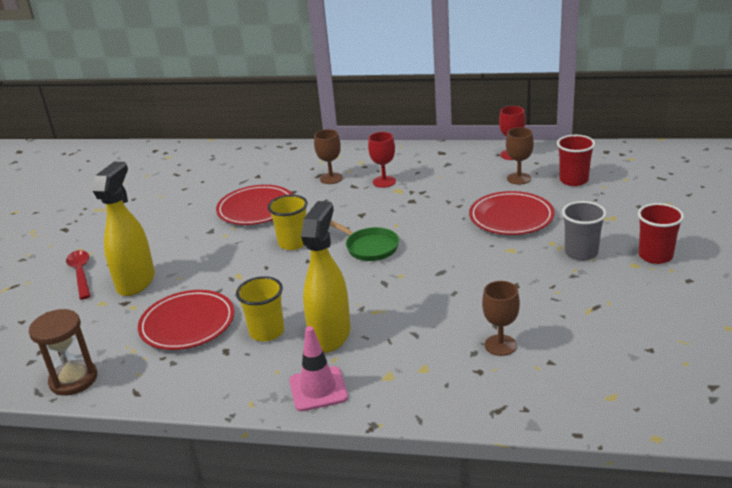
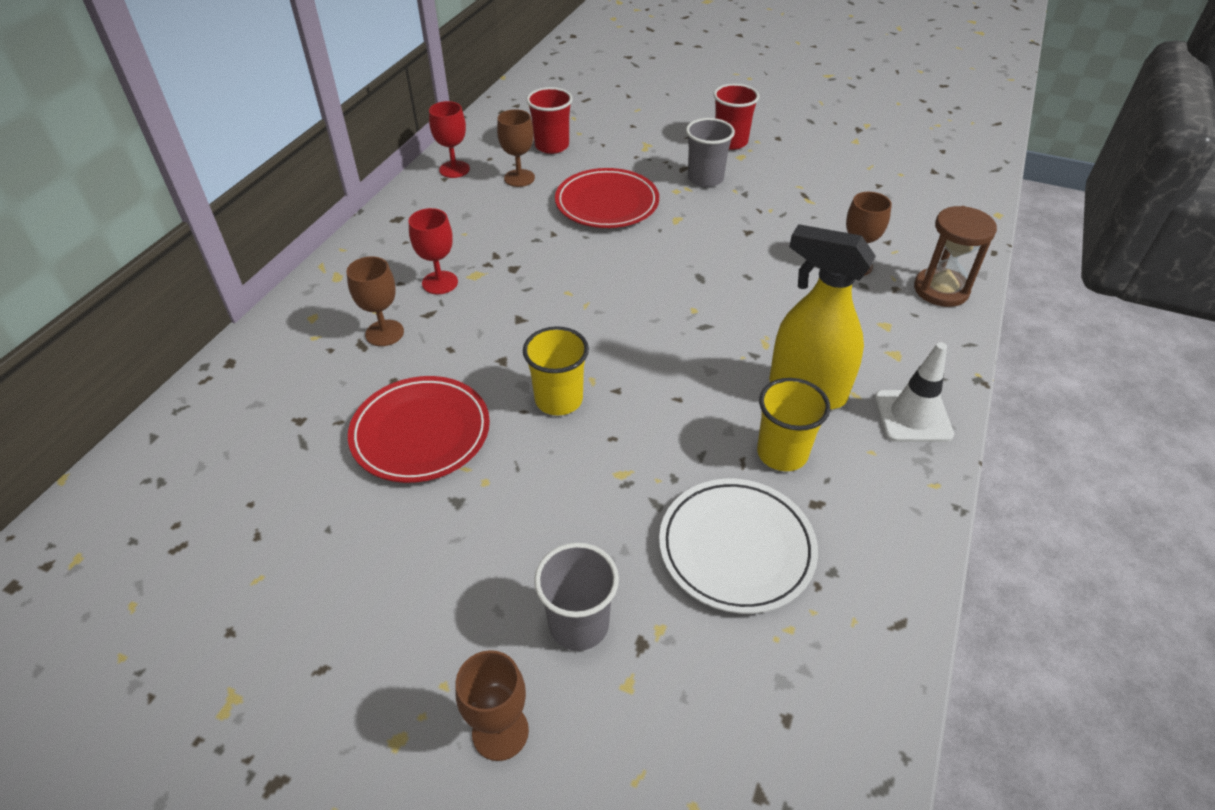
camera: 80 degrees left, 15 degrees up
(73, 380) = (856, 724): brown hourglass -> brown hourglass (941, 290)
(81, 273) = (500, 732): red spoon -> brown goblet
(136, 282) = (579, 624): yellow spray bottle -> grey cup
(187, 324) = (736, 548): red plate -> white plate
(318, 389) = (912, 416): pink traffic cone -> white traffic cone
(369, 247) = (613, 325): green pan -> none

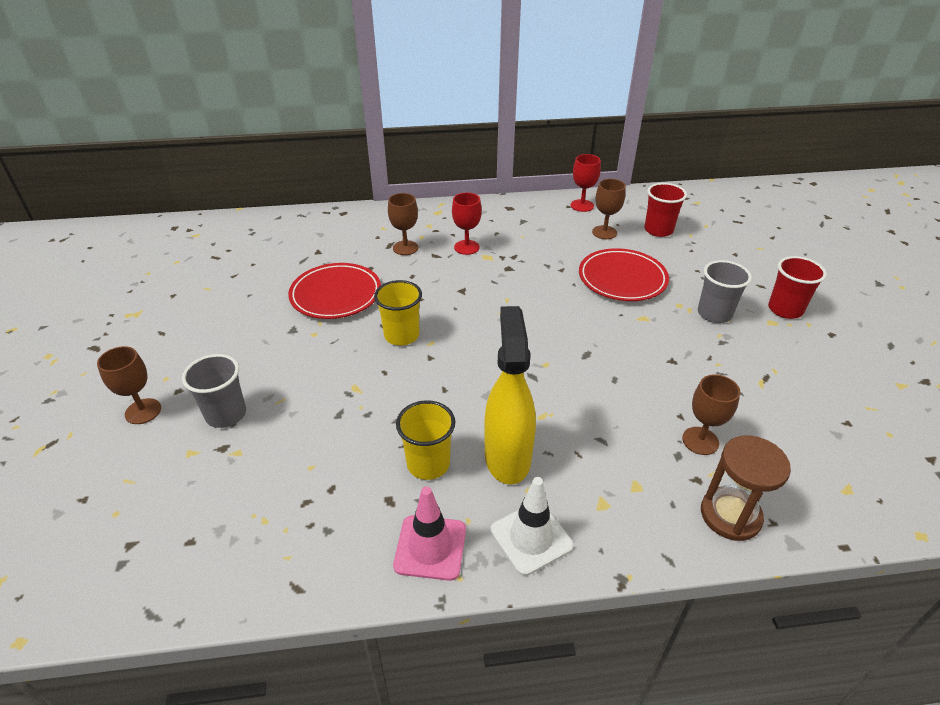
camera: 60 degrees right, 5 degrees down
(736, 548) = (321, 468): white plate -> none
(893, 493) = (430, 547): none -> pink traffic cone

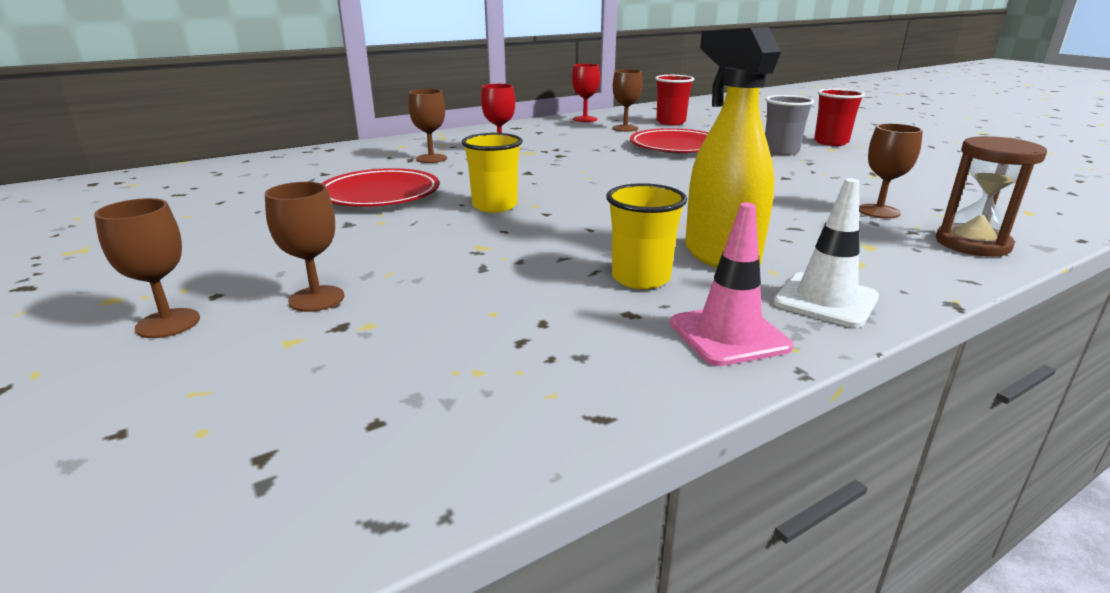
camera: 25 degrees left, 15 degrees down
(226, 414) = (316, 299): grey cup -> brown goblet

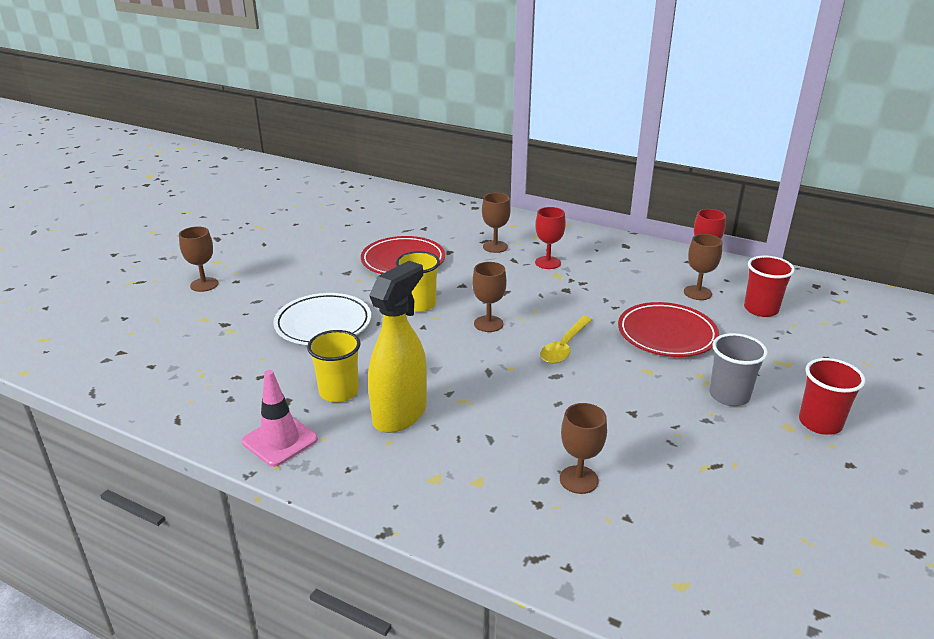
camera: 60 degrees right, 5 degrees up
(316, 299) = (247, 306): brown goblet -> brown goblet (488, 324)
(458, 258) = (323, 324): none -> white plate
(659, 174) = (564, 347): none -> yellow spoon
(825, 300) = (353, 471): white traffic cone -> none
(972, 244) = (534, 541): brown hourglass -> none

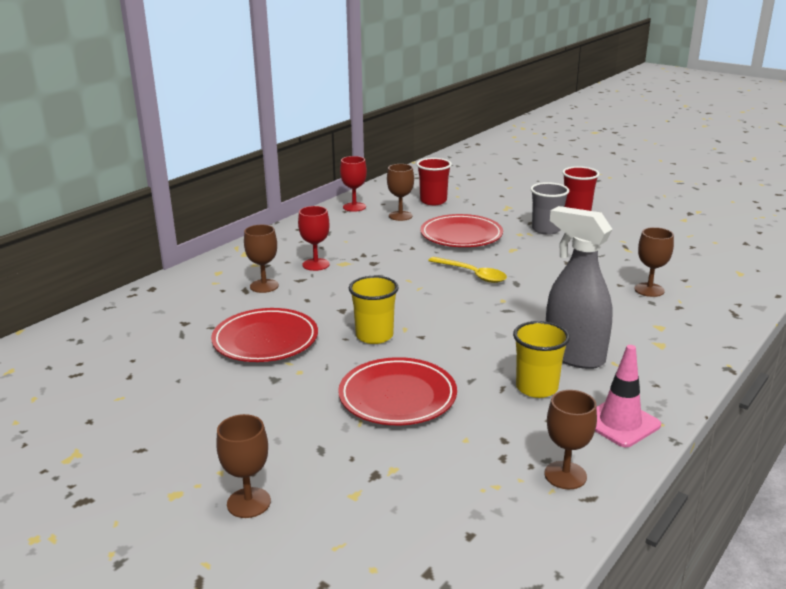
camera: 80 degrees left, 5 degrees down
(323, 324) = (397, 396): white plate -> red plate
(400, 414) = (573, 355): yellow spray bottle -> grey spray bottle
(488, 324) = (425, 303): brown goblet -> brown goblet (565, 475)

